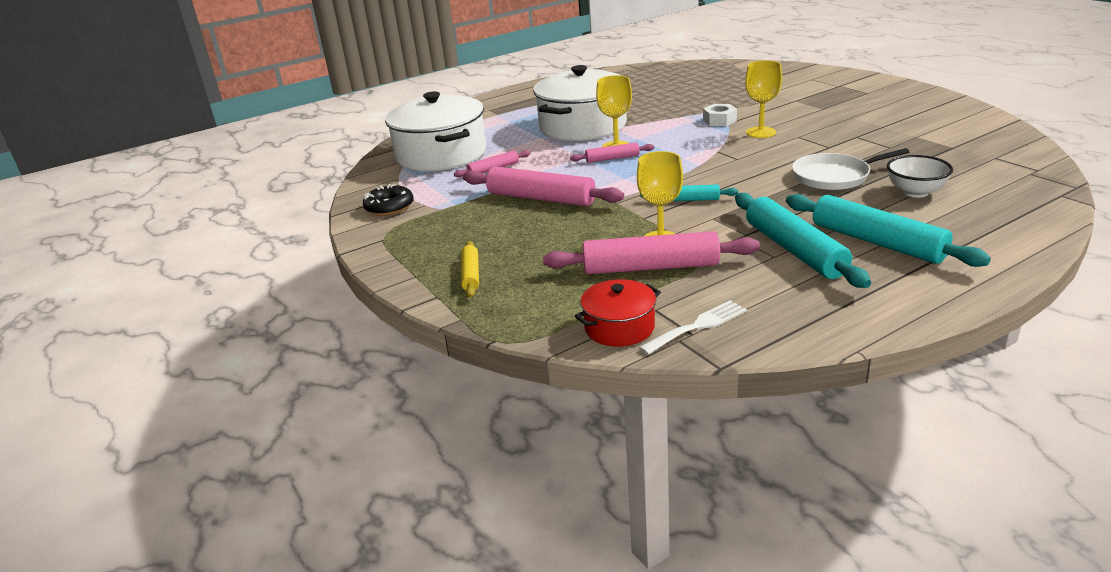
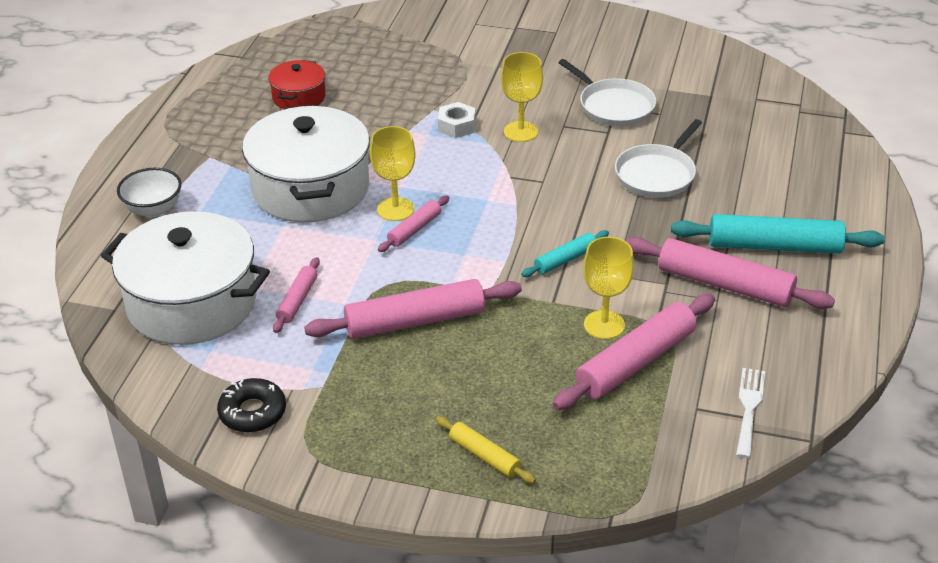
camera: 45 degrees left, 10 degrees up
(619, 327) = (693, 443): red pot -> red pot (299, 97)
(794, 250) = (725, 285): turquoise rolling pin -> pink rolling pin
(855, 135) = (613, 106): none -> white pan
(915, 192) = (741, 170): white bowl -> white bowl (153, 209)

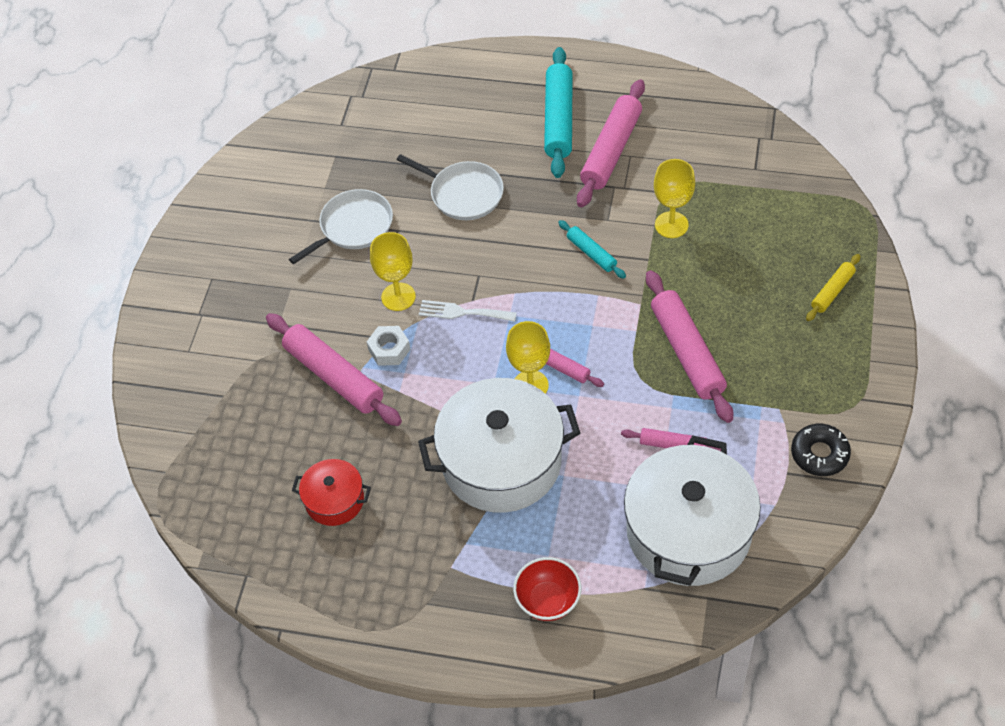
camera: 90 degrees left, 15 degrees up
(153, 209) = (548, 601): white bowl -> red bowl
(635, 362) = (712, 204): pink rolling pin -> pink rolling pin (334, 376)
(749, 408) = (749, 140): white fork -> white fork (462, 312)

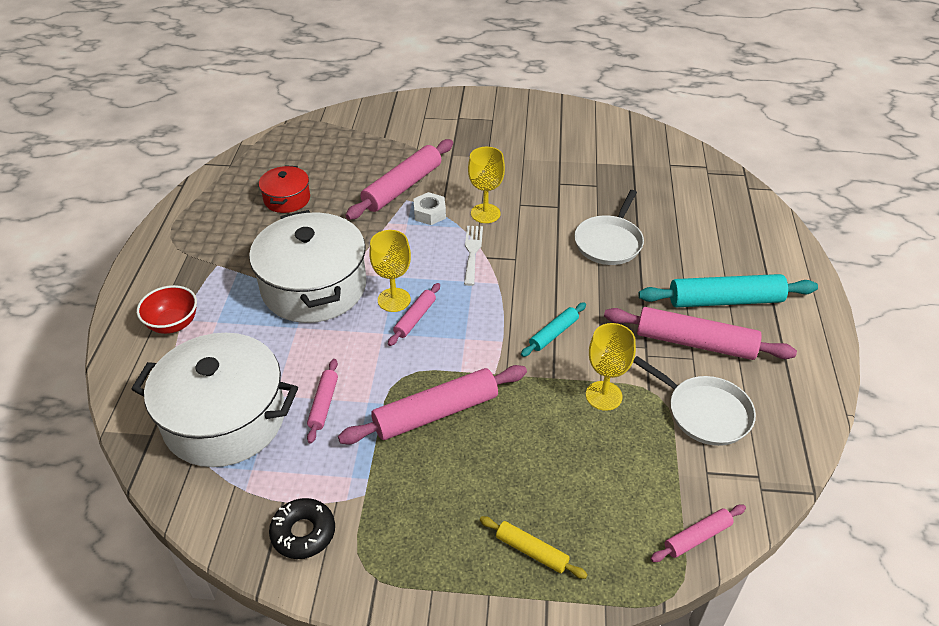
camera: 80 degrees right, 10 degrees down
(353, 227) = (557, 182): white pan -> white pan (705, 412)
(816, 185) = (697, 537): none -> pink rolling pin

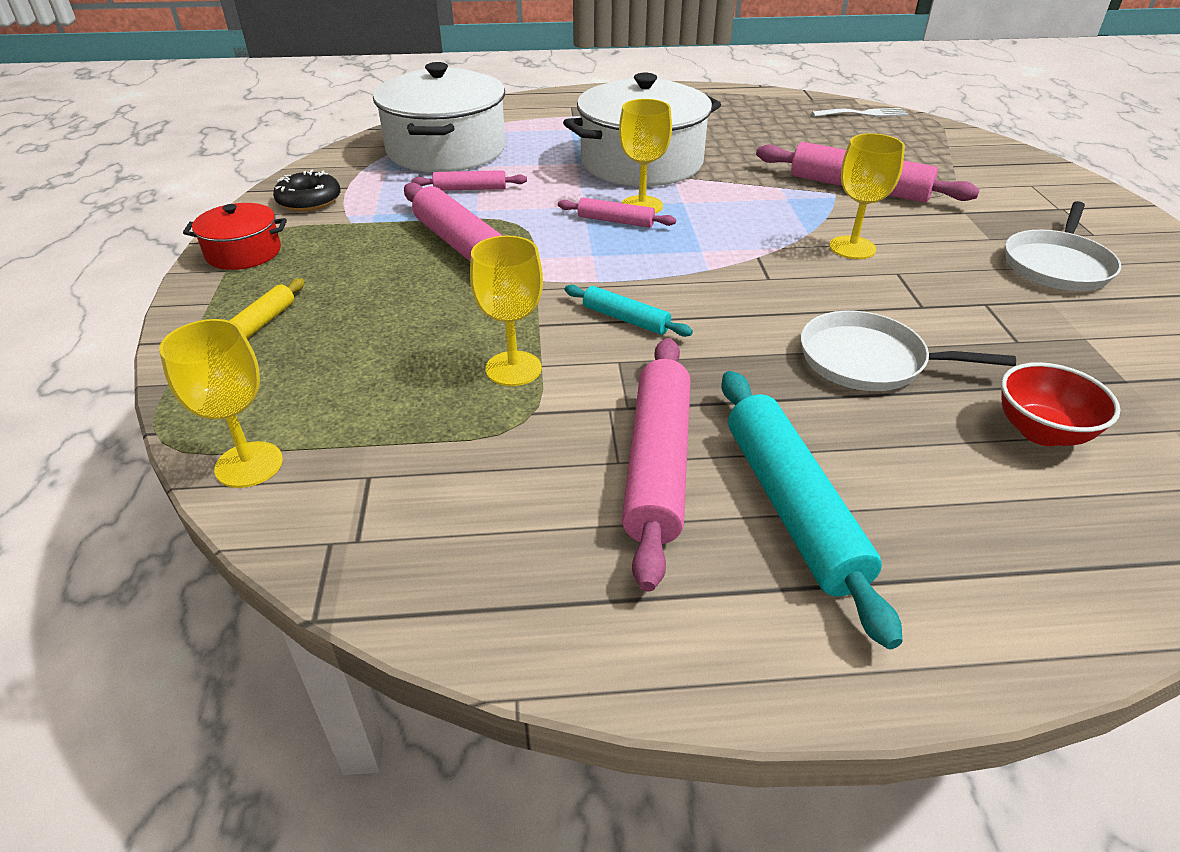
camera: 80 degrees right, 5 degrees down
(173, 324) = (561, 113): red bowl -> red bowl (1041, 432)
(287, 199) = (778, 131): red pot -> red pot (244, 253)
(429, 213) = (819, 210): white nut -> none
(472, 252) = (761, 245): white fork -> white fork (863, 114)
(697, 537) = (249, 464): pink rolling pin -> yellow goblet
(705, 412) = (494, 475): white pan -> white pan (1057, 265)

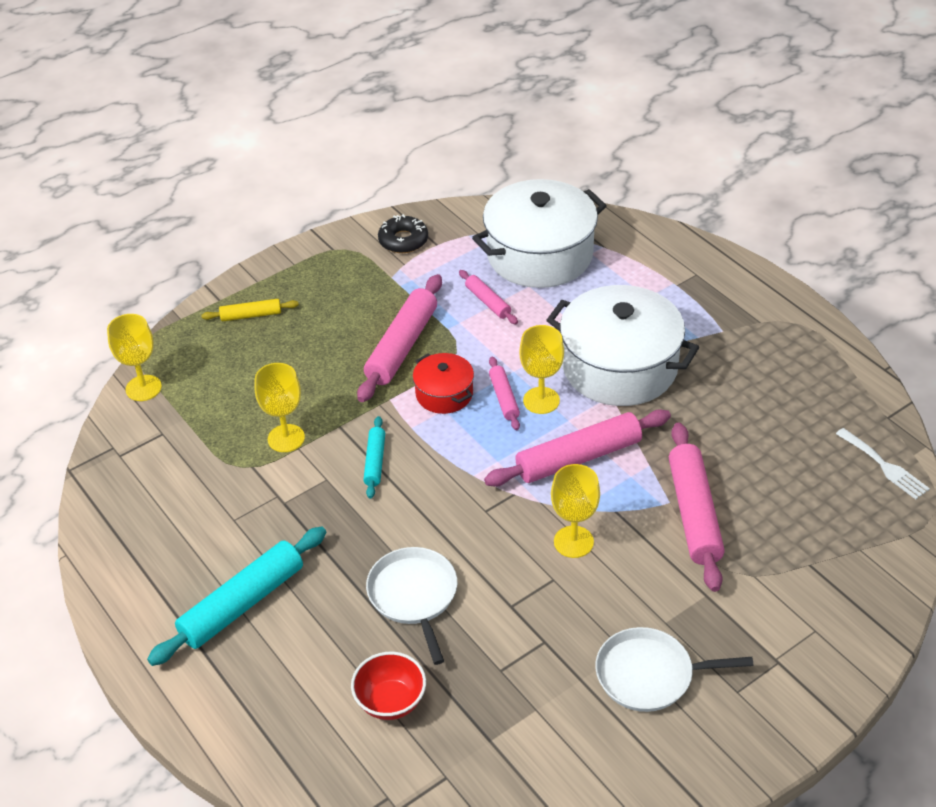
camera: 60 degrees right, 5 degrees up
(244, 253) = (318, 258): red pot -> red pot (444, 394)
(657, 464) = (242, 536): pink rolling pin -> pink rolling pin (578, 458)

